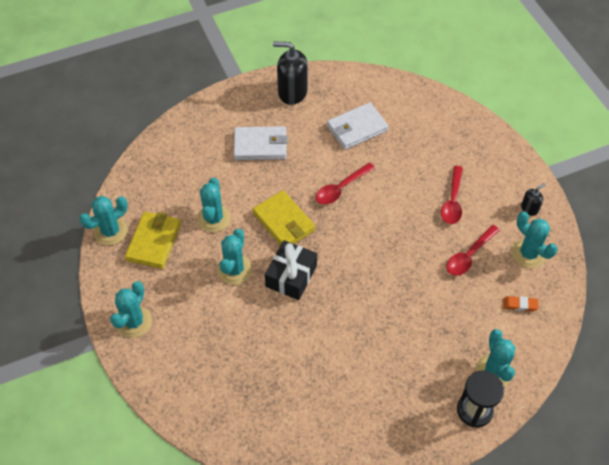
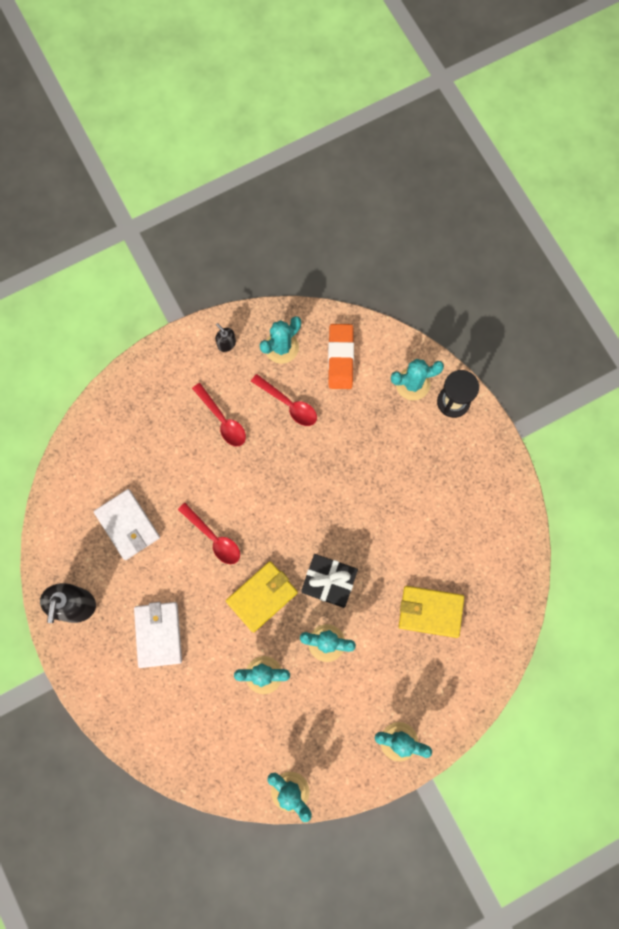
camera: 95 degrees left, 20 degrees up
(154, 242) = (299, 738): yellow wallet -> yellow wallet (430, 612)
(452, 201) = (222, 420): red spoon -> red spoon turned 45 degrees clockwise
(520, 305) = (340, 358): orange eraser -> orange eraser, size x1.97

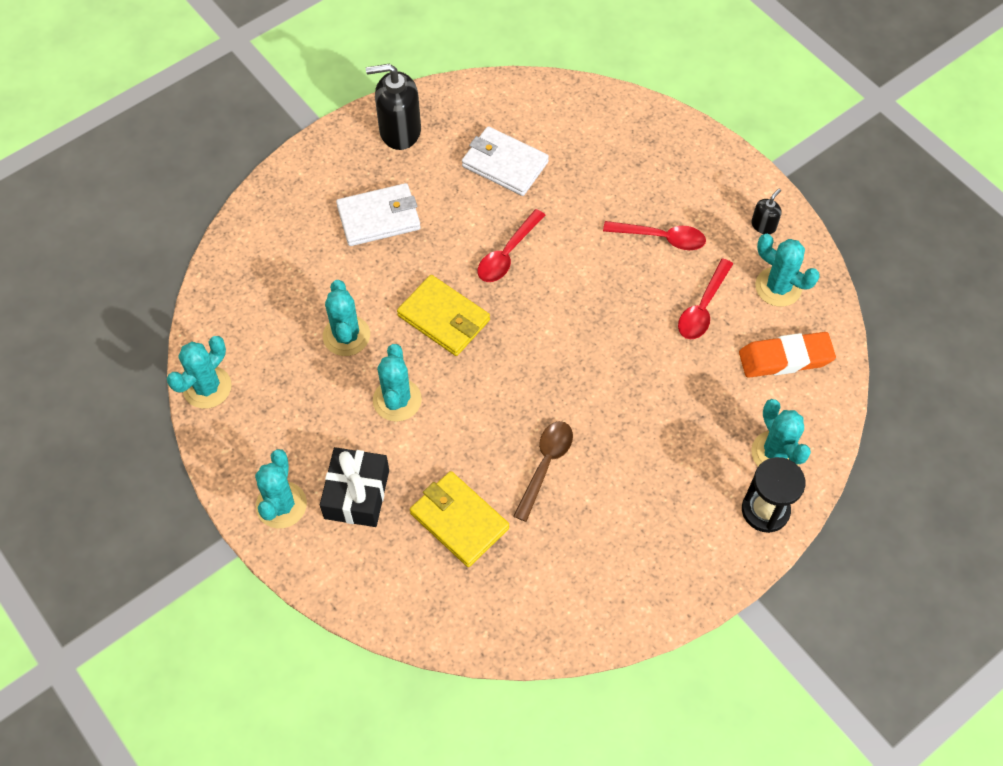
camera: 80 degrees right, 15 degrees down
(128, 525) = (504, 164): white wallet -> white wallet turned 75 degrees clockwise
(222, 420) = (661, 238): red spoon -> red spoon turned 120 degrees counterclockwise
(329, 582) = (476, 391): black gift -> black gift (356, 494)
(397, 543) = (545, 465): none -> brown spoon
(430, 612) = (459, 520): yellow wallet -> yellow wallet turned 45 degrees counterclockwise

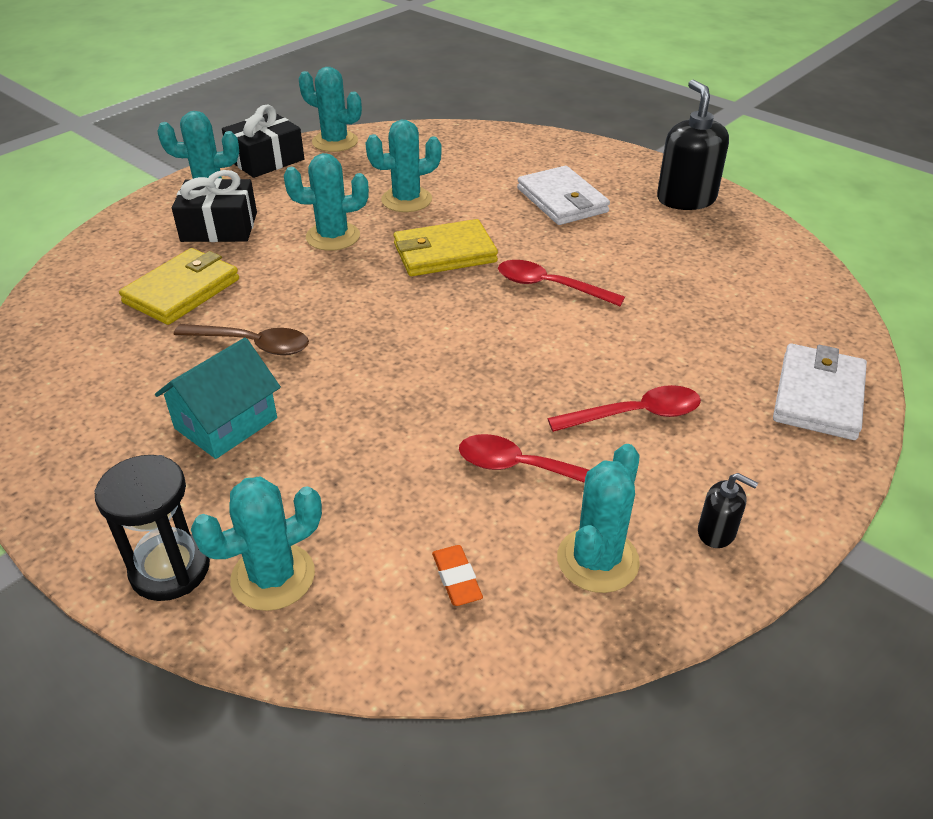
camera: 80 degrees right, 20 degrees down
(229, 453) = (266, 160): none -> black gift
(444, 318) = (444, 253): yellow wallet -> yellow wallet turned 45 degrees clockwise
(504, 164) = (683, 271): white wallet -> white wallet (818, 396)
(635, 482) = (226, 423): none -> turquoise house
(661, 238) = (634, 414): red spoon -> red spoon turned 105 degrees counterclockwise
(785, 358) = (456, 579): orange eraser -> orange eraser, size x0.51

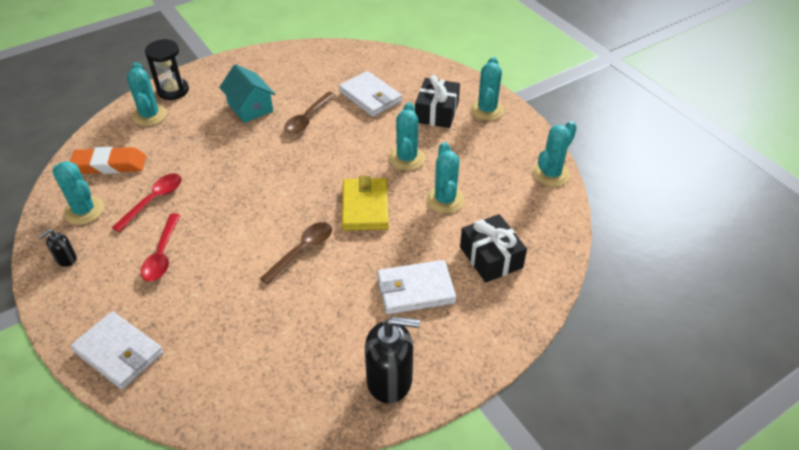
camera: 105 degrees right, 5 degrees up
(182, 291) = (370, 97): yellow wallet -> white wallet
(266, 160) = (527, 137): black gift -> black gift (491, 257)
(456, 579) = (109, 165): orange eraser -> orange eraser, size x1.97
(550, 286) = (302, 251): red spoon -> brown spoon

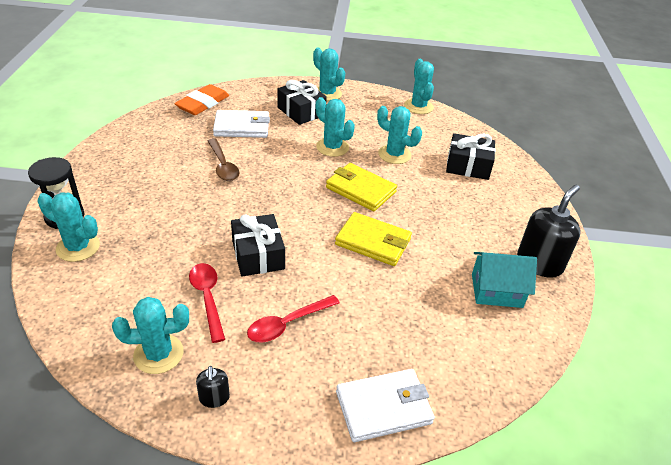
camera: 55 degrees left, 5 degrees down
(109, 165) = (112, 306): orange eraser -> orange eraser (203, 104)
(162, 254) = (287, 324): red spoon -> red spoon turned 105 degrees clockwise
(221, 197) = (258, 255): none -> black gift
(250, 107) = (163, 186): turquoise house -> turquoise house (496, 290)
(302, 251) = (373, 242): brown spoon -> yellow wallet
(415, 290) = (467, 210): white wallet -> none

